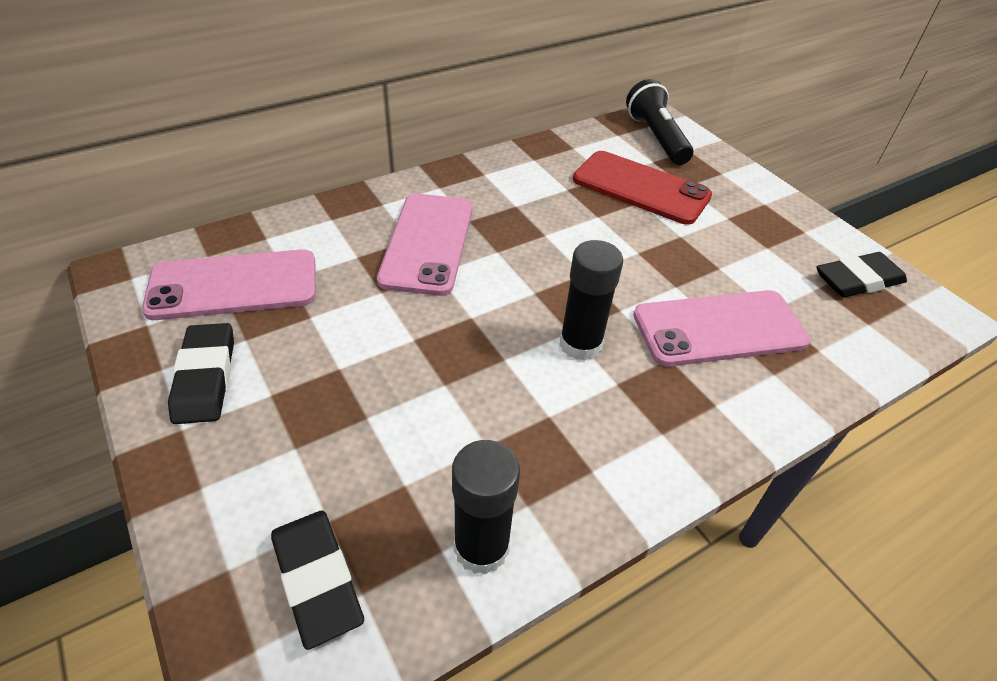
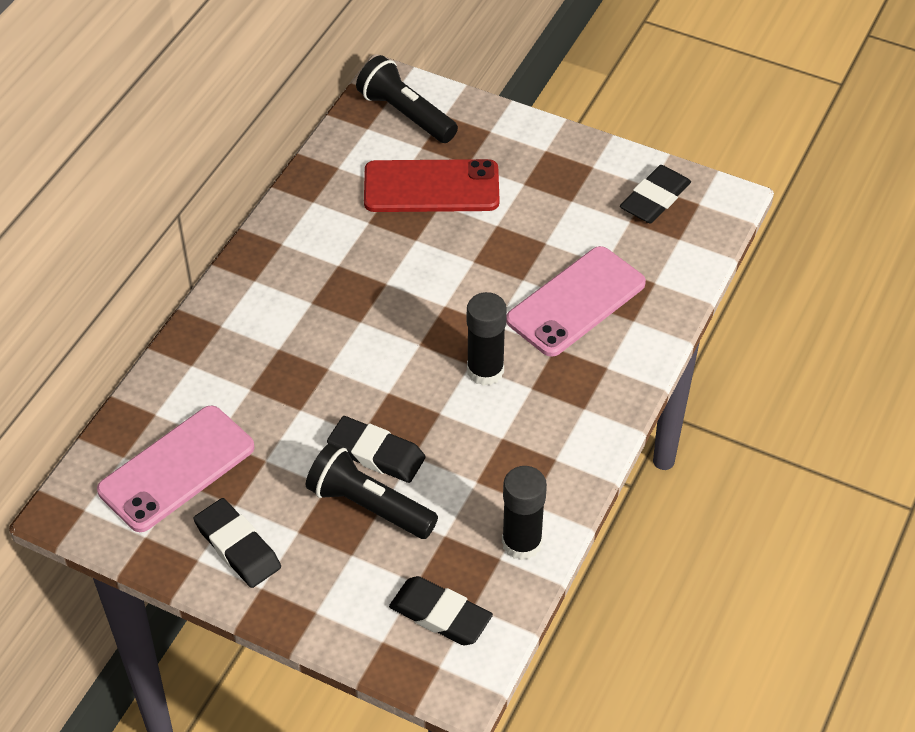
camera: 30 degrees left, 5 degrees up
(358, 408) = (368, 505): none -> black flashlight
(411, 363) = (376, 453): none -> black eraser
(427, 243) = (296, 344): pink phone -> none

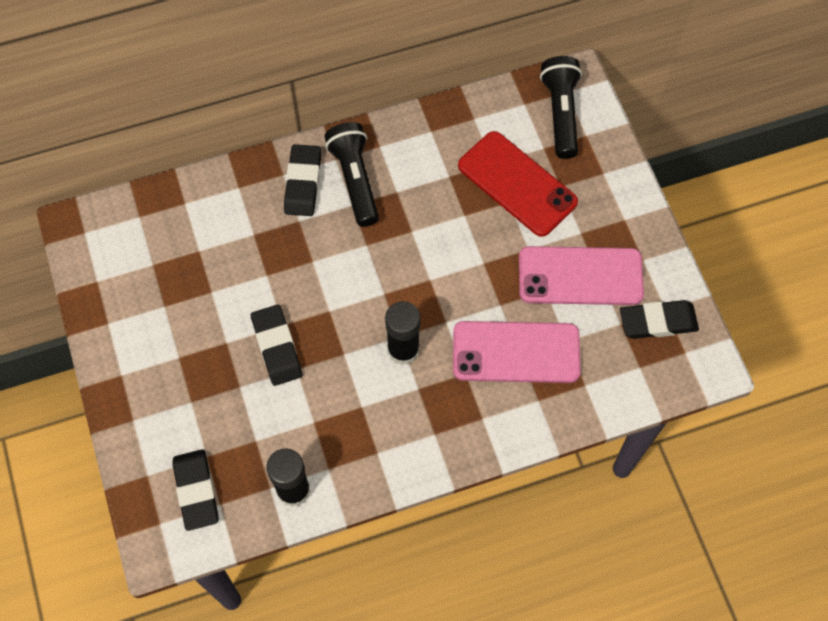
camera: 45 degrees right, 15 degrees up
(176, 469) = (158, 251): pink phone -> pink phone (580, 276)
(237, 547) = (136, 335): black eraser -> black eraser (303, 183)
(368, 505) = (235, 378): black flashlight -> black flashlight (355, 179)

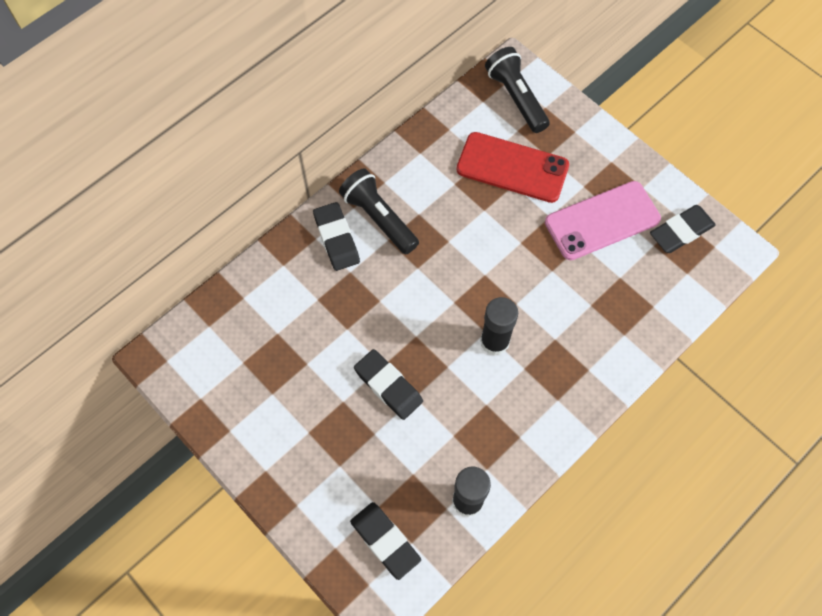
camera: 25 degrees left, 0 degrees up
(516, 352) = (585, 303): pink phone -> none

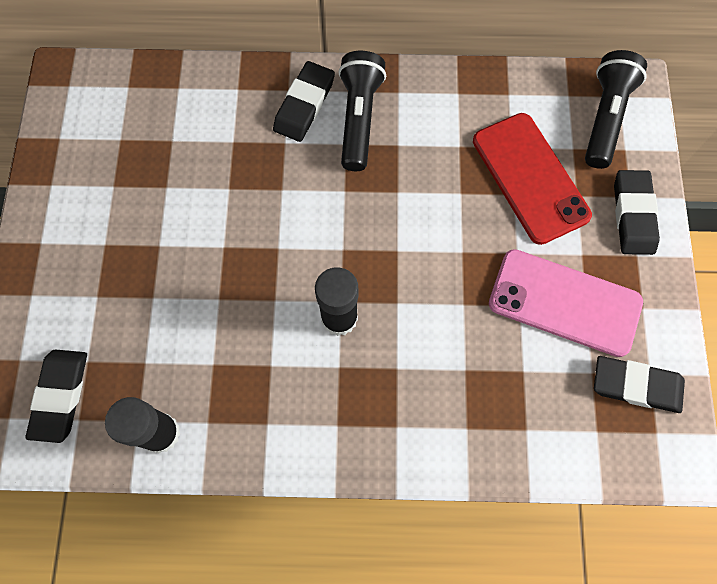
camera: 45 degrees right, 5 degrees up
(388, 386) = (208, 268): black eraser -> black eraser (633, 215)

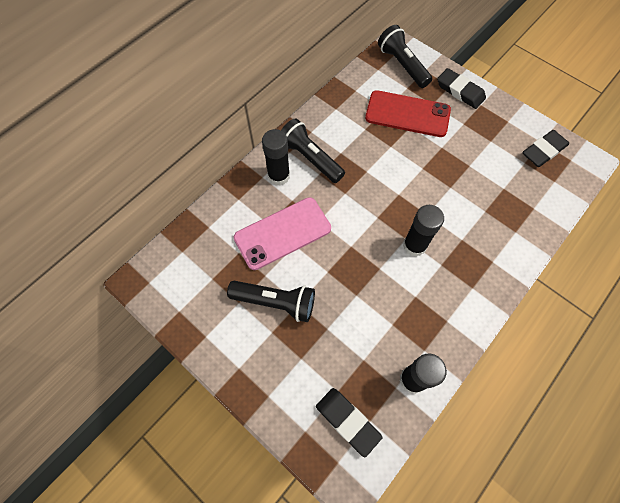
camera: 50 degrees left, 5 degrees down
(142, 222) = (276, 302): none -> black flashlight
(304, 105) = (279, 176): black eraser -> black glue stick
(564, 302) = (482, 147): pink phone -> pink phone (282, 233)

